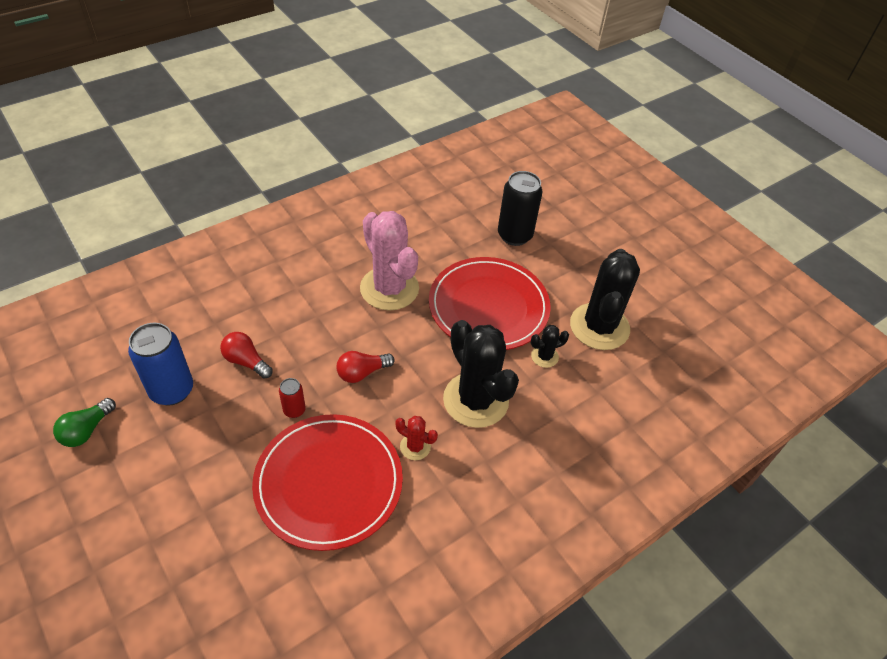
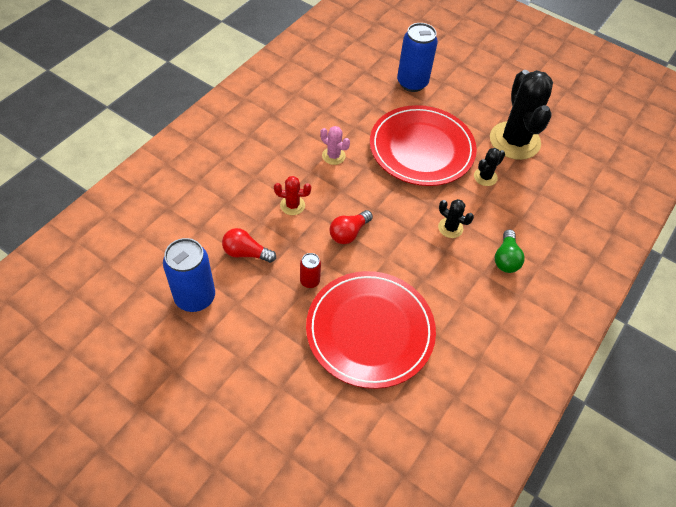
camera: 20 degrees left, 5 degrees up
(87, 430) = (138, 355): green light bulb -> green light bulb (506, 258)
(389, 288) = (333, 156): pink cactus -> pink cactus, size x0.45
(415, 447) = (423, 280): red cactus -> red cactus (292, 205)
(475, 400) = (450, 228): black cactus -> black cactus, size x0.45
(514, 235) = (412, 83): black can -> blue can

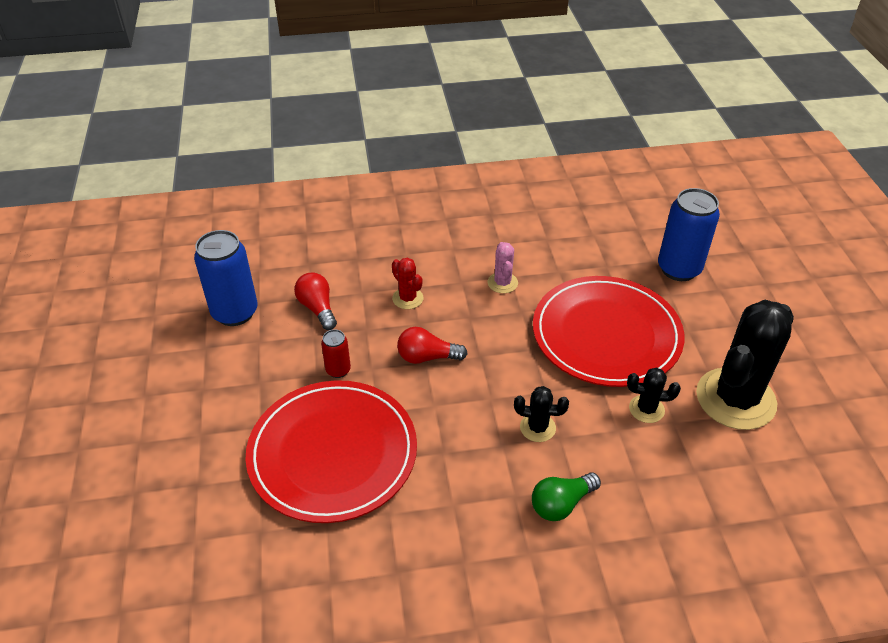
camera: 50 degrees right, 10 degrees down
(450, 228) = (537, 427): black cactus -> black cactus turned 75 degrees counterclockwise

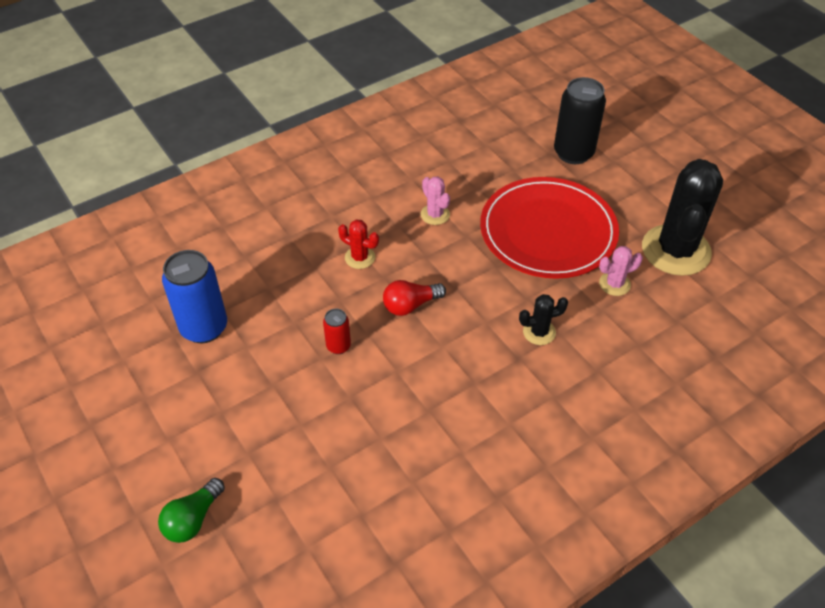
camera: 25 degrees left, 5 degrees up
(318, 308) = (282, 296): red light bulb -> none
(333, 453) = (381, 421): red plate -> none
(561, 504) = (594, 388): green light bulb -> green light bulb (193, 519)
(646, 409) = (614, 284): black cactus -> pink cactus
(679, 269) = (573, 153): blue can -> black can

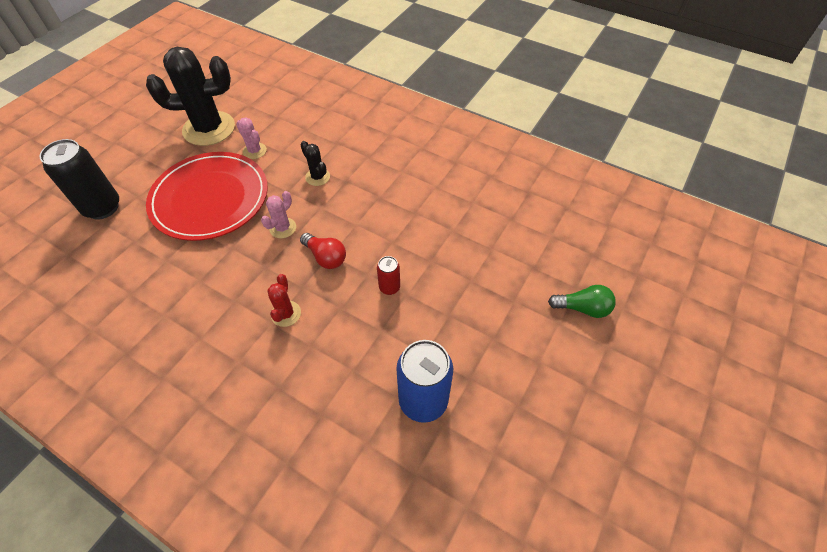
camera: 115 degrees left, 5 degrees up
(435, 214) = (211, 278): pink cactus -> pink cactus (283, 228)

